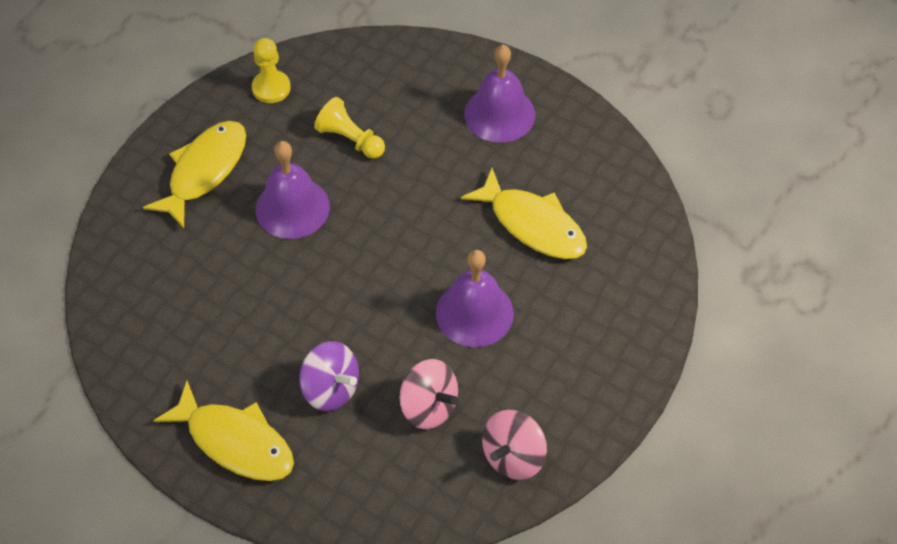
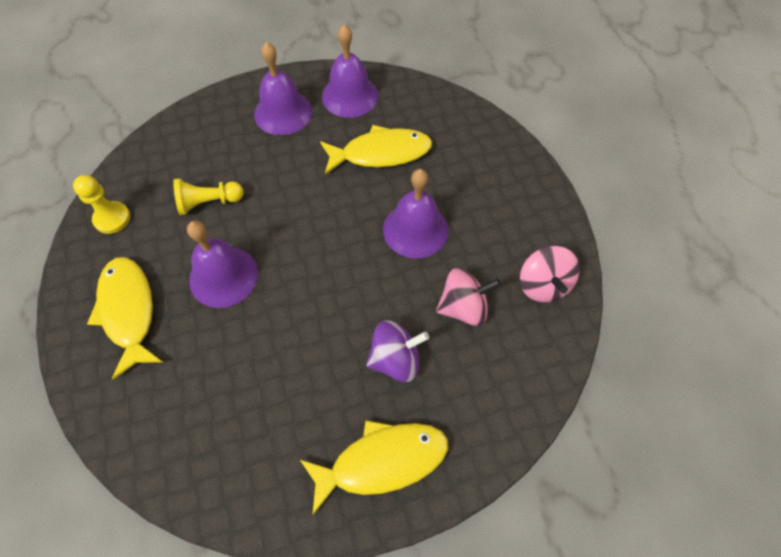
camera: 50 degrees left, 5 degrees up
(575, 149) = (350, 96): none -> purple bell

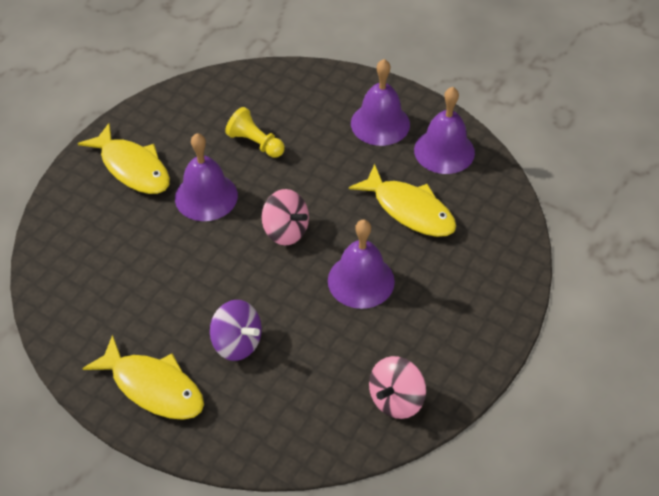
camera: 50 degrees right, 10 degrees down
(112, 218) = (190, 103): yellow pawn -> none
(128, 311) = (132, 168): yellow fish -> yellow fish turned 105 degrees clockwise
(463, 307) = (322, 358): pink spinning top -> pink spinning top (285, 231)

